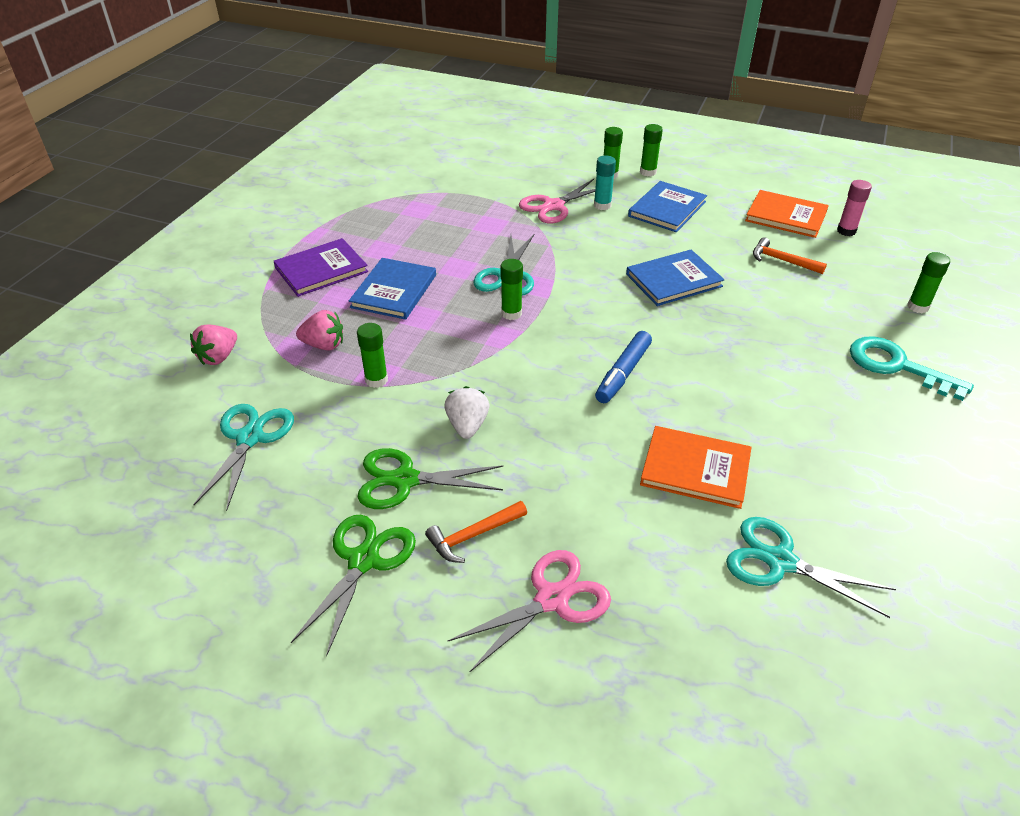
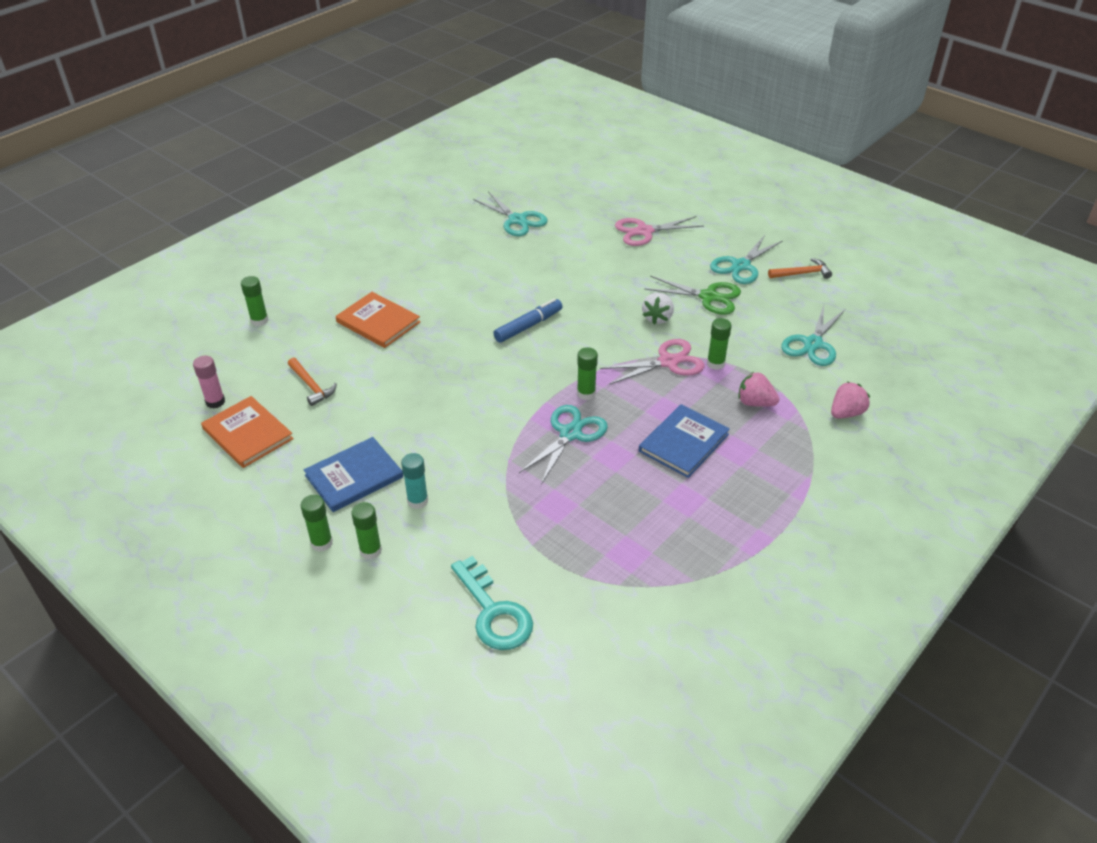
camera: 160 degrees left, 0 degrees up
(321, 270) = (752, 487): purple book -> none
(363, 560) = (741, 266): green scissors -> turquoise scissors
(473, 535) = (675, 263): orange hammer -> orange hammer (802, 273)
(554, 206) = (471, 515): pink scissors -> pink scissors (668, 362)
(674, 280) = (424, 390): blue book -> none
(695, 469) = (526, 264): orange book -> orange book (378, 322)
(897, 366) = (334, 287): turquoise key -> turquoise key (493, 612)

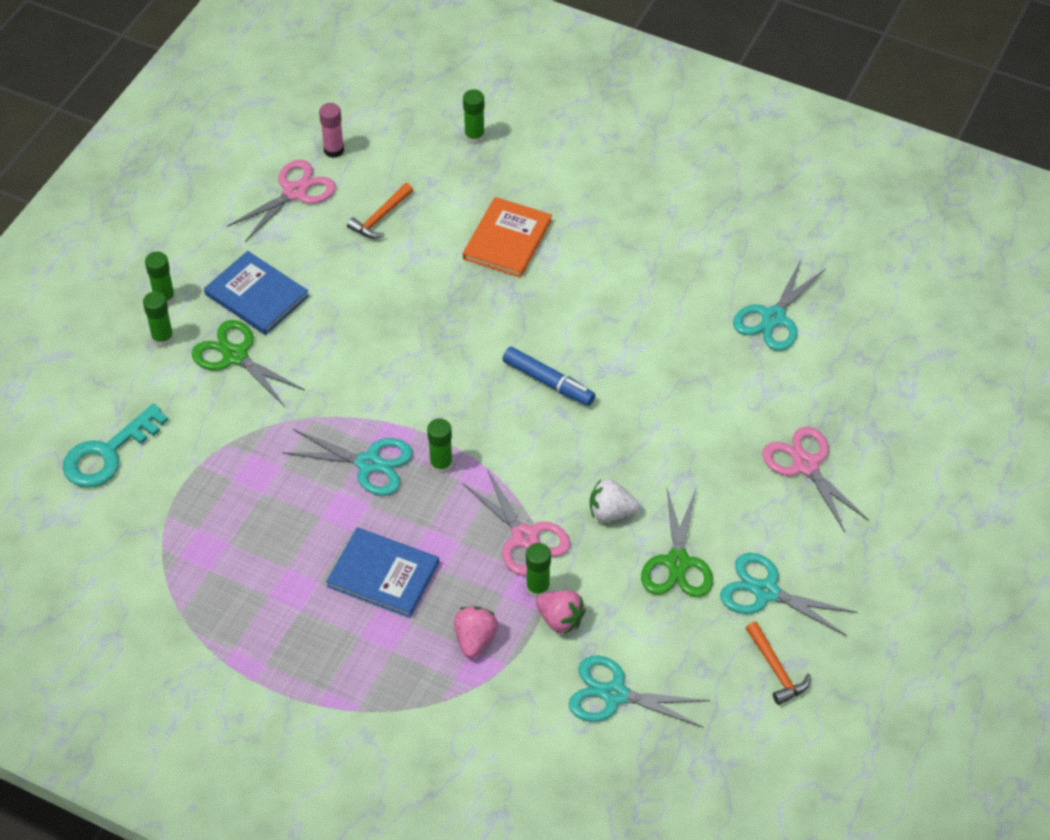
camera: 75 degrees right, 10 degrees up
(248, 434) = (294, 192): orange book -> pink scissors
(417, 501) = (235, 356): turquoise glue stick -> green scissors
(846, 413) = (484, 741): pink strawberry -> pink strawberry (560, 620)

